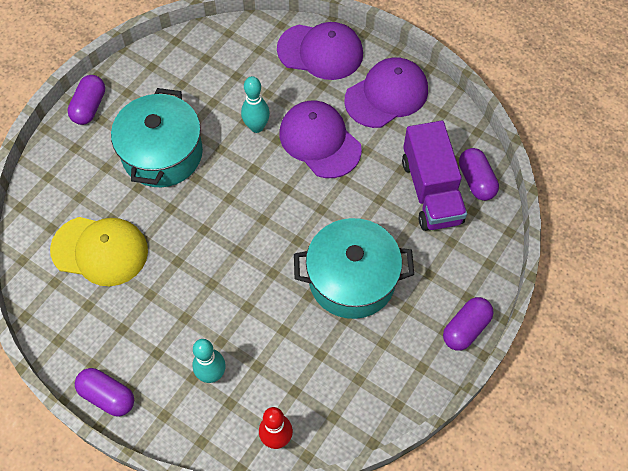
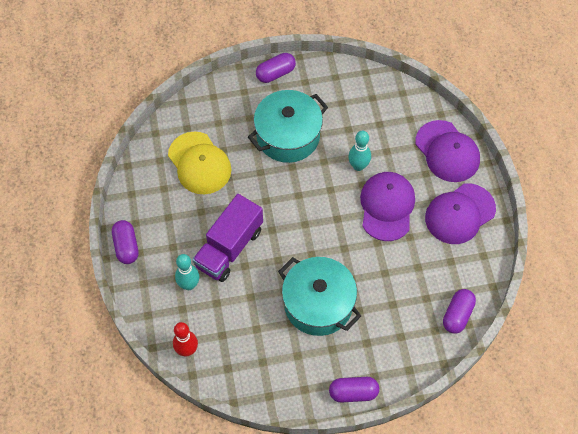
camera: 45 degrees right, 0 degrees up
(387, 95) = (459, 214): purple cap -> purple cap turned 135 degrees clockwise
(431, 191) = (422, 296): purple truck -> purple truck (229, 248)

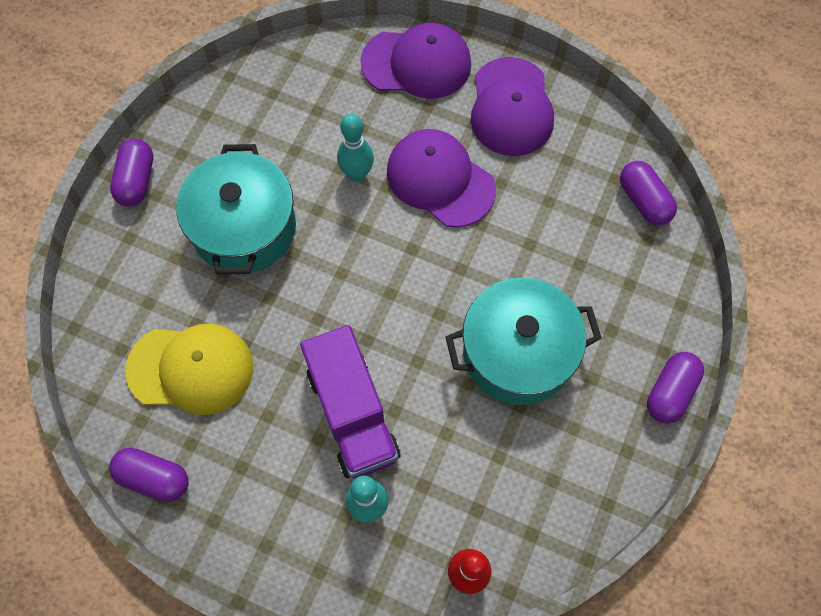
camera: 55 degrees left, 5 degrees up
(126, 246) = (241, 559): purple capsule -> purple capsule (154, 478)

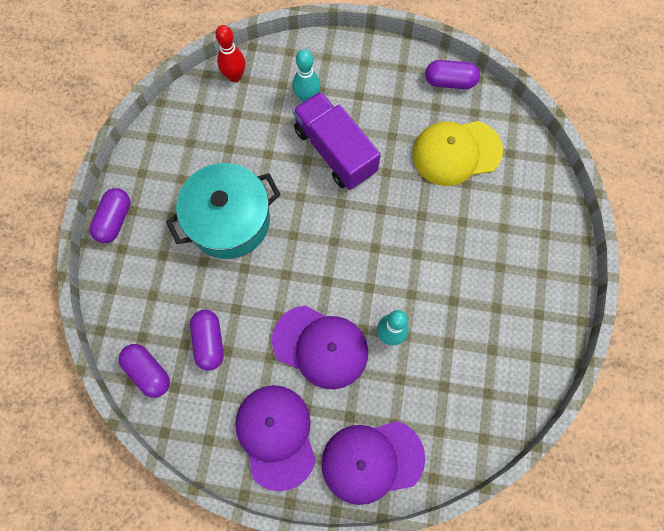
camera: 165 degrees right, 5 degrees up
(137, 180) = (562, 281): purple capsule -> purple capsule (209, 342)
(244, 228) = (462, 264): turquoise pot -> none

